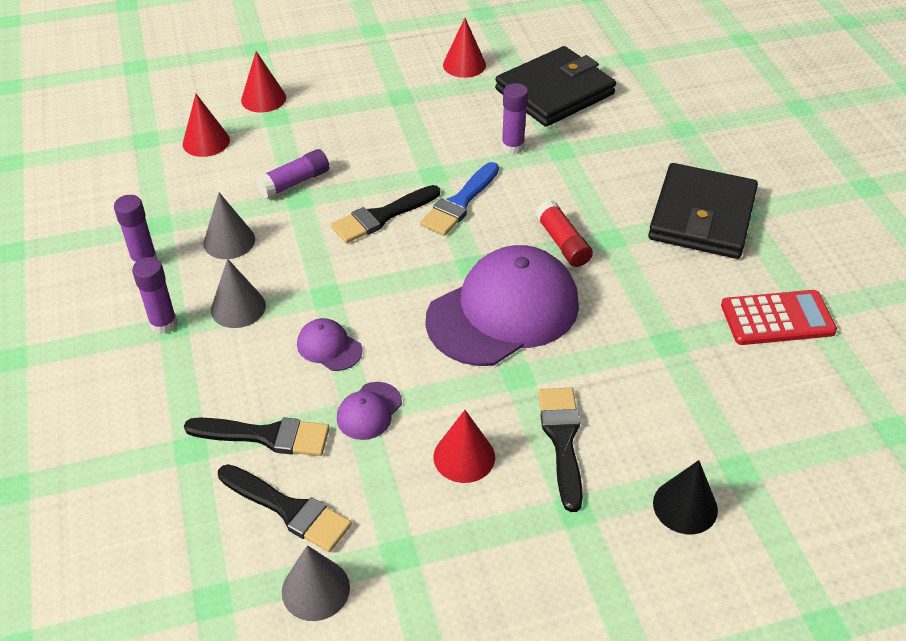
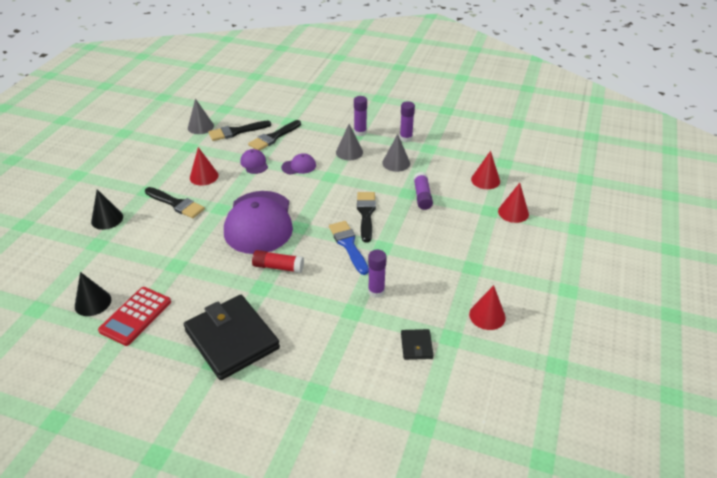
camera: 125 degrees right, 5 degrees down
(554, 92) = (416, 346): black wallet -> black wallet, size x0.43
(814, 378) = (93, 302): none -> black cone

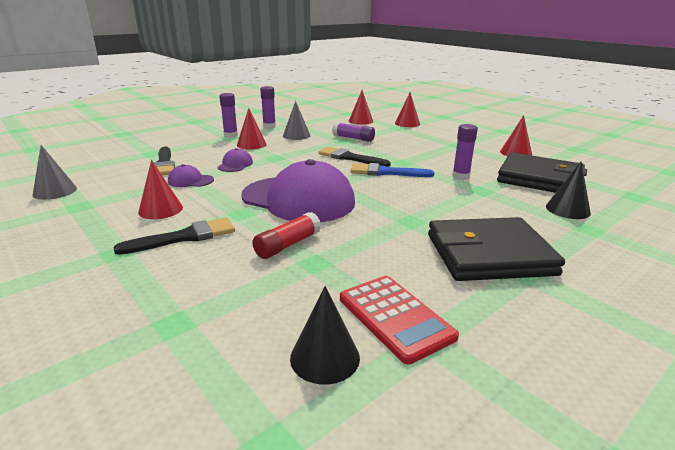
camera: 60 degrees left, 15 degrees down
(107, 219) = (123, 300): black cone -> black cone (567, 209)
(236, 131) = (113, 176): black brush -> none
(278, 267) = (385, 206): red glue stick -> red glue stick (288, 245)
(349, 152) = (251, 144): grey cone -> red cone
(416, 346) = (540, 179): black wallet -> black wallet, size x2.32

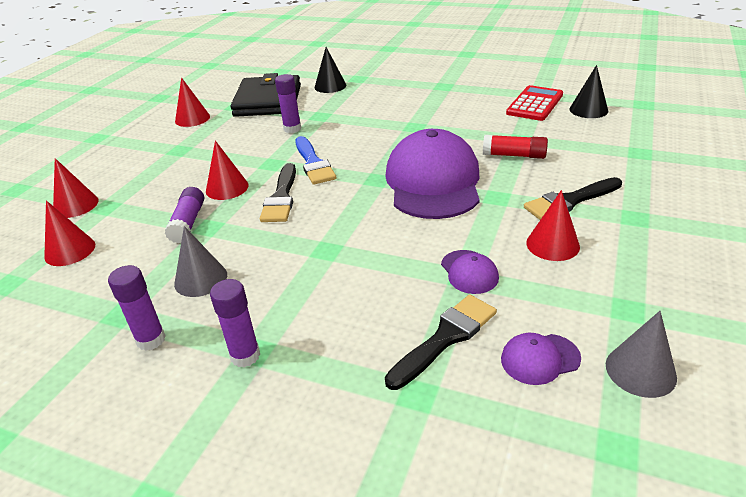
camera: 115 degrees left, 10 degrees up
(184, 237) = (570, 201): black brush -> black brush turned 60 degrees counterclockwise
(235, 164) = (382, 268): purple cap -> purple cap (540, 359)
(251, 144) = (282, 301): red cone -> red cone (227, 188)
(489, 254) = (433, 96): black wallet -> none

